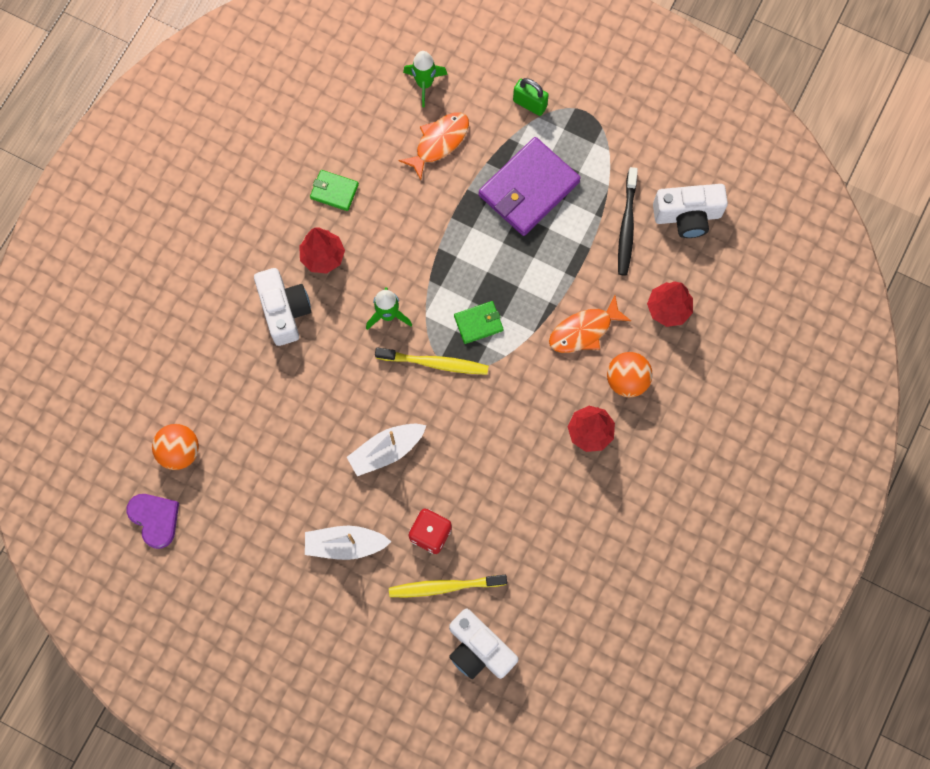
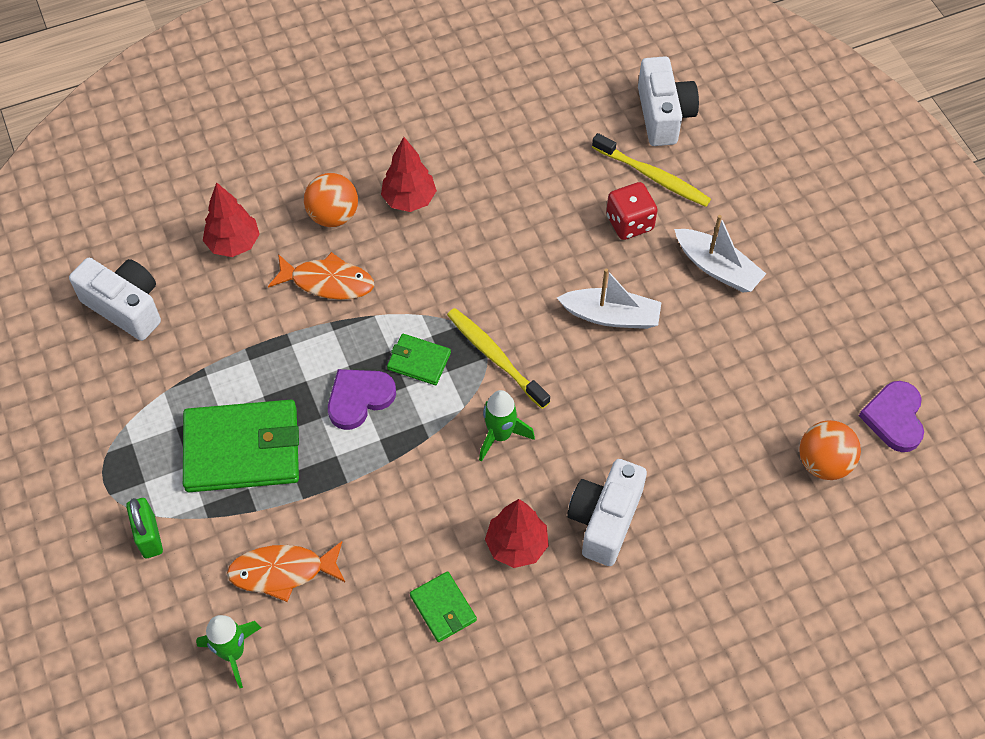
camera: 140 degrees left, 15 degrees down
(491, 271) = (359, 398): none -> purple heart
(528, 189) = (242, 449): purple wallet -> green wallet
(626, 226) = (189, 341): black toothbrush -> none

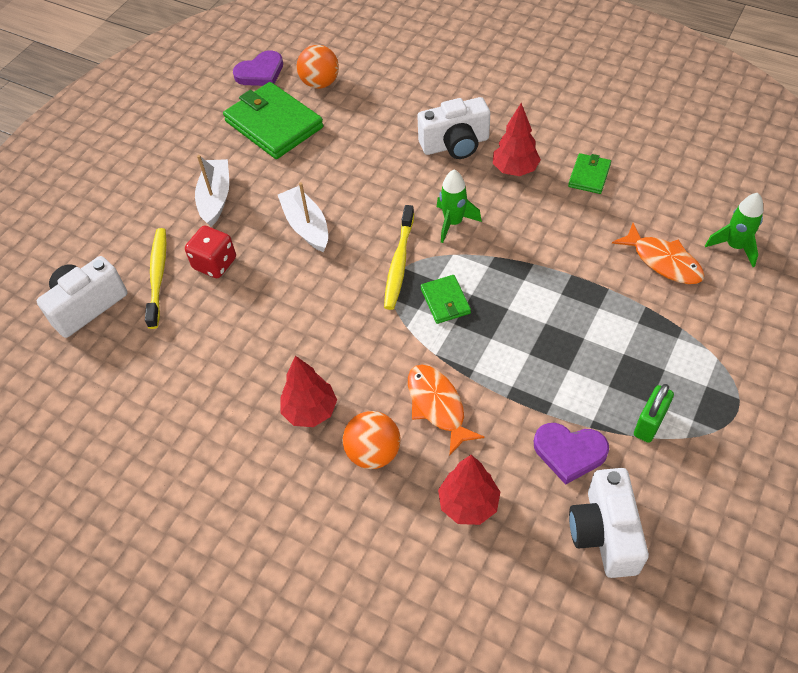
camera: 125 degrees left, 5 degrees down
(149, 536) = (733, 349): green padlock -> green padlock (649, 423)
(242, 449) = (618, 348): green wallet -> green wallet (273, 124)
(359, 398) = (508, 312): purple heart -> purple heart (569, 452)

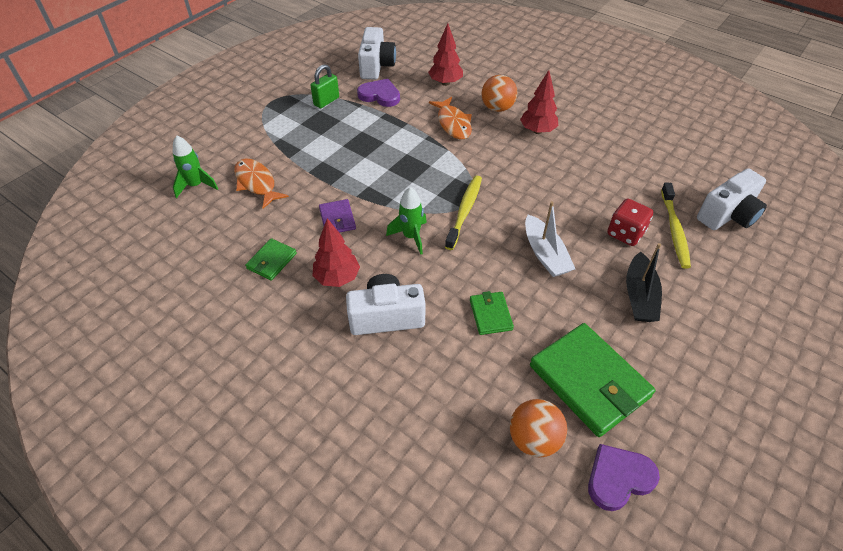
camera: 175 degrees left, 5 degrees down
(215, 198) = (639, 296): white boat -> black boat
(445, 301) = (433, 180): green wallet -> green wallet (490, 314)
(542, 231) = (337, 219): none -> purple wallet

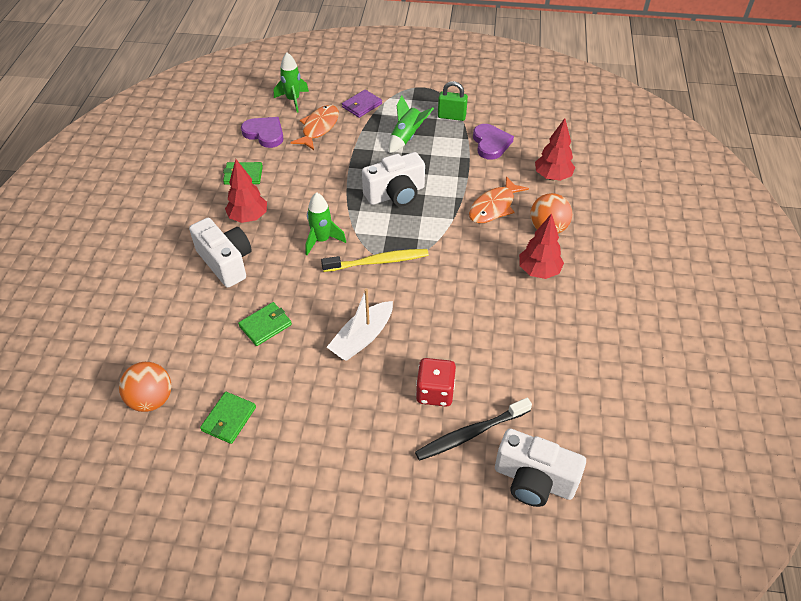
camera: 60 degrees right, 0 degrees up
(327, 135) = (406, 137): none -> green rocket
(337, 219) = (312, 189): purple wallet -> purple wallet (362, 105)
(376, 66) = (532, 122): white camera -> white camera (395, 194)
(589, 381) = (229, 419): green wallet -> green wallet, size x0.49
(618, 478) = (138, 470): purple heart -> purple heart (264, 133)
(639, 296) = (353, 428): black boat -> none
(674, 230) = (470, 434): yellow toothbrush -> black toothbrush

